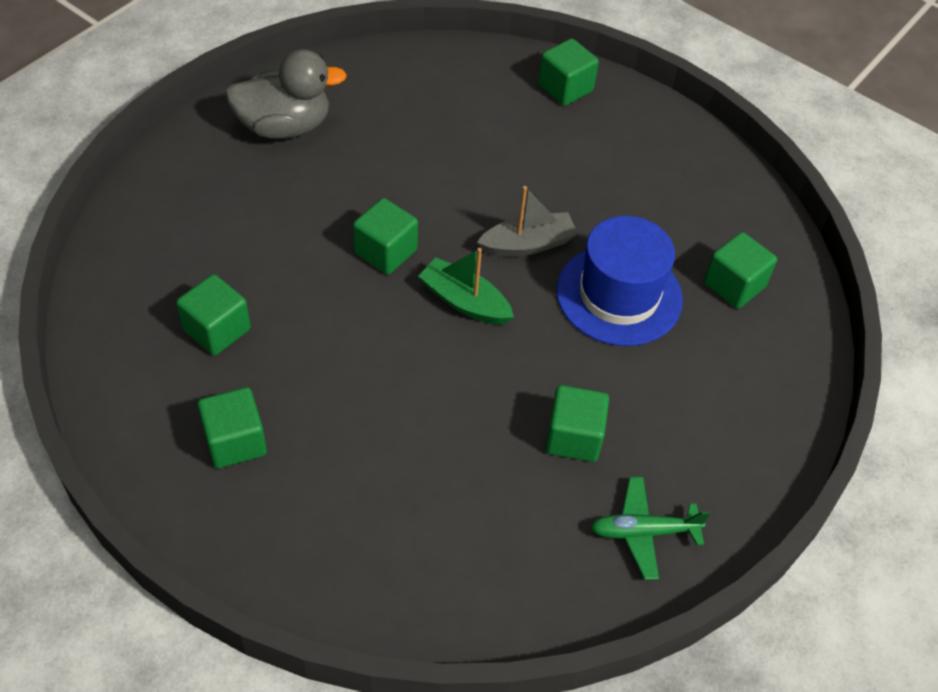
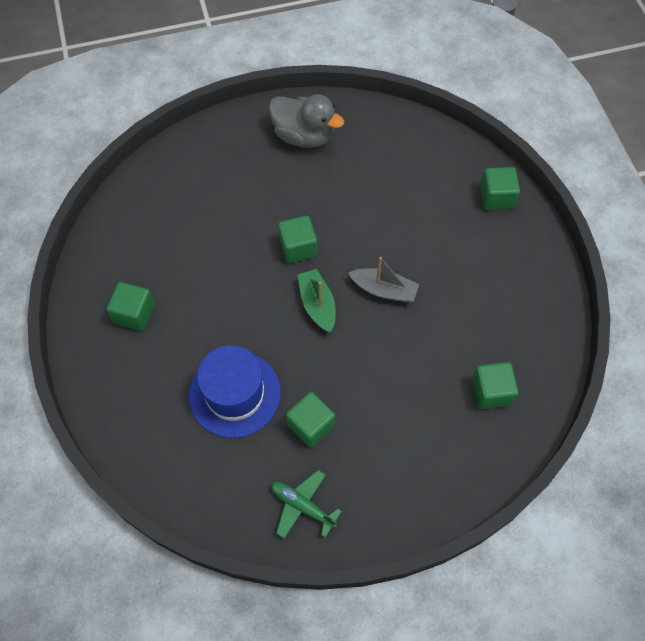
camera: 40 degrees right, 10 degrees up
(217, 330) = (173, 243): green cube -> none
(619, 295) = (412, 355): blue hat -> blue hat (235, 394)

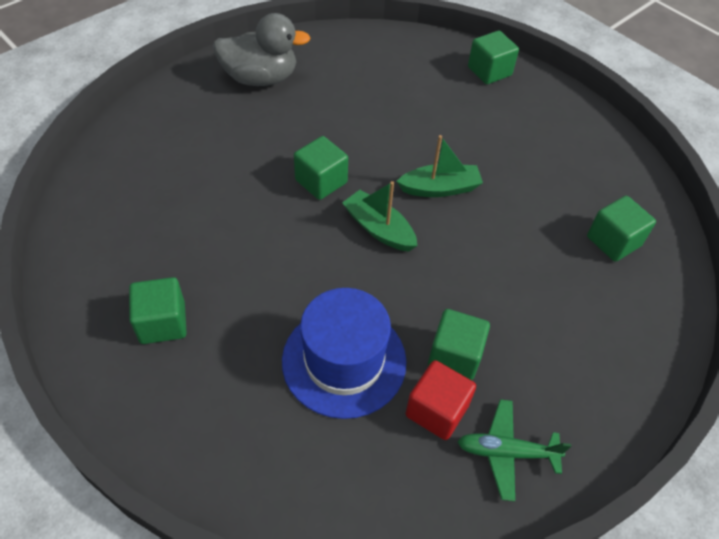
camera: 30 degrees left, 10 degrees down
(274, 456) = (437, 410): none -> red cube
(384, 290) = (439, 188): grey boat -> green boat

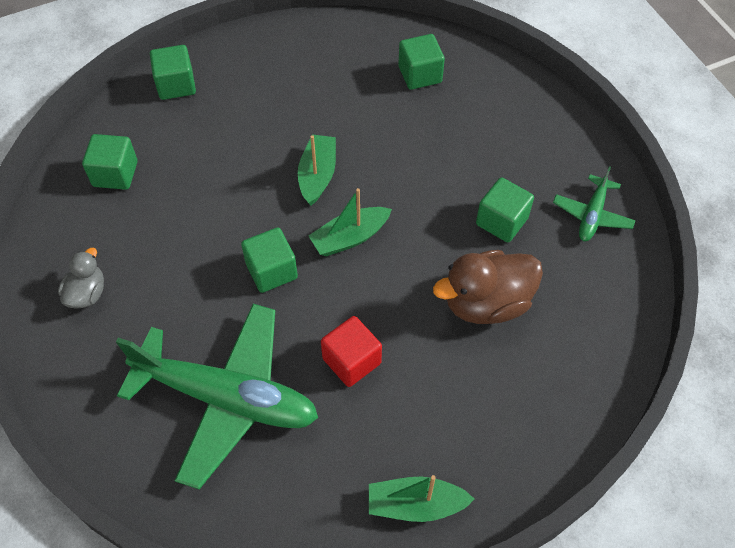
camera: 70 degrees left, 5 degrees up
(106, 343) = (416, 504): none -> green boat
(162, 323) = (406, 448): green cube -> green cube (115, 174)
(187, 184) = (227, 398): none -> green plane
(260, 78) = (87, 293): grey duck -> grey duck, size x0.56
(344, 361) = (486, 303): blue hat -> brown duck
(437, 410) = (548, 249): red cube -> red cube (351, 361)

